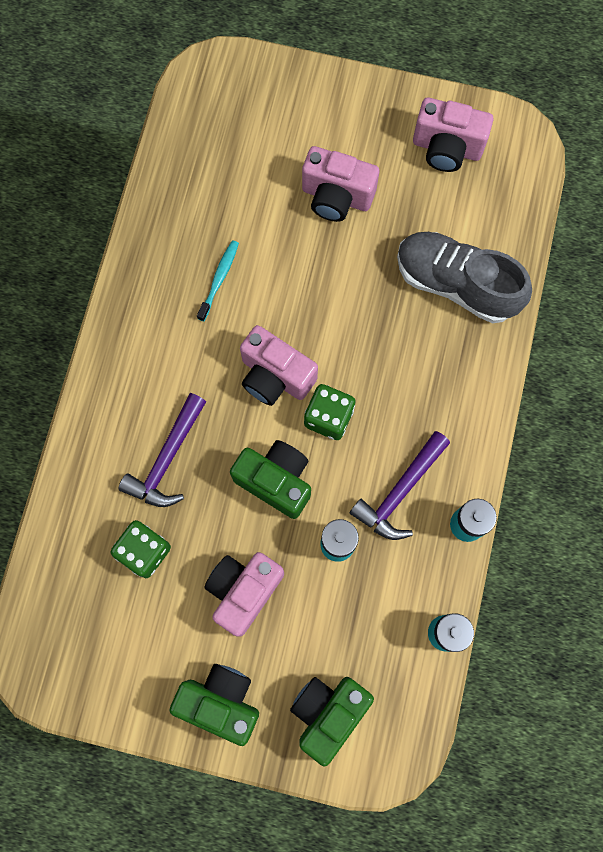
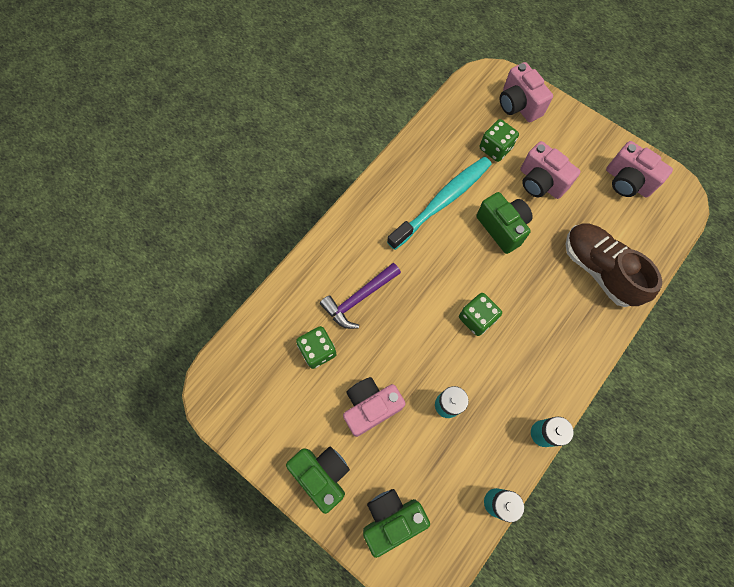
camera: 25 degrees right, 5 degrees down
(219, 279) = (442, 201): turquoise toothbrush -> turquoise toothbrush, size x2.21
(258, 174) = (495, 148): none -> green dice
(275, 376) = (452, 277): pink camera -> pink camera (518, 105)
(276, 481) = (423, 344): green camera -> green camera (502, 228)
(400, 491) = (505, 389): purple hammer -> none
(456, 284) = (599, 269): grey shoe -> brown shoe

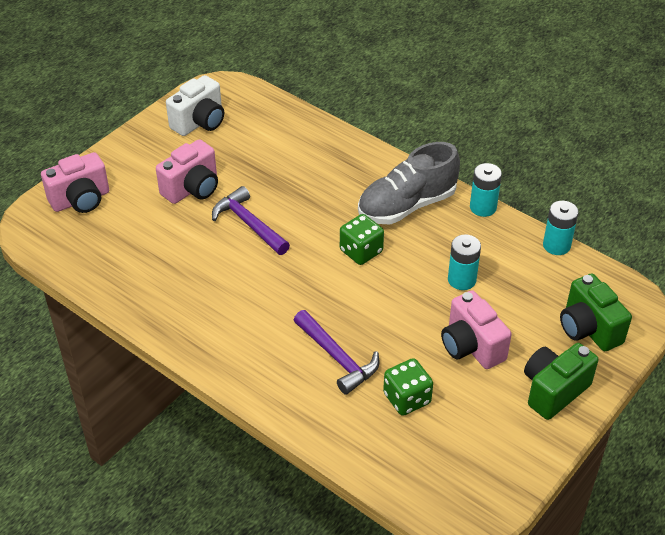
camera: 90 degrees left, 25 degrees down
(442, 201) = (209, 276): turquoise toothbrush -> none
(495, 148) = (140, 224): green dice -> none
(502, 228) = (249, 224): green camera -> purple hammer
(538, 360) = (407, 205): none -> grey shoe
(599, 269) = (304, 152): brown shoe -> none
(627, 182) = (200, 122): pink camera -> white camera

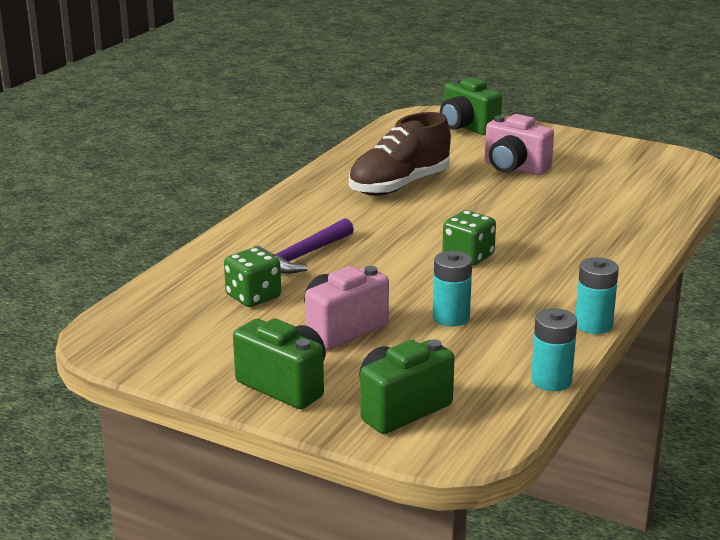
camera: 80 degrees right, 20 degrees down
(81, 200) = (467, 127): pink camera -> green camera
(200, 122) = (622, 160): white camera -> none
(204, 270) = (399, 186): none -> brown shoe
(249, 224) = (478, 198): purple hammer -> none
(407, 205) = (563, 276): grey shoe -> none

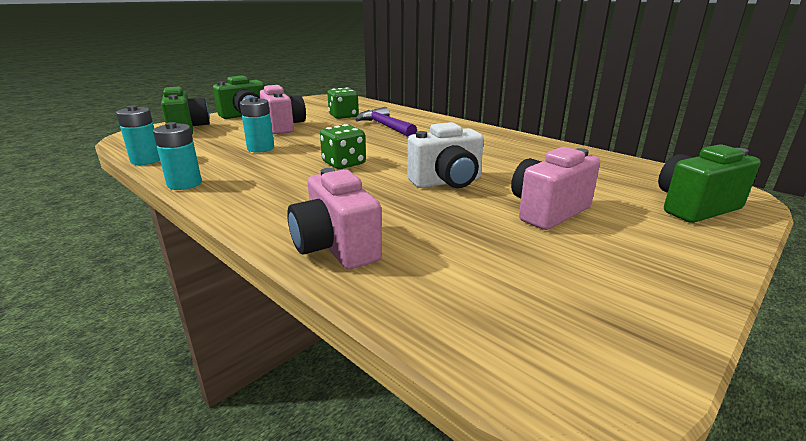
camera: 105 degrees right, 0 degrees up
(399, 186) = (502, 159): brown shoe -> none
(483, 204) = (447, 182): none -> white camera
(639, 228) = (336, 248): none -> pink camera

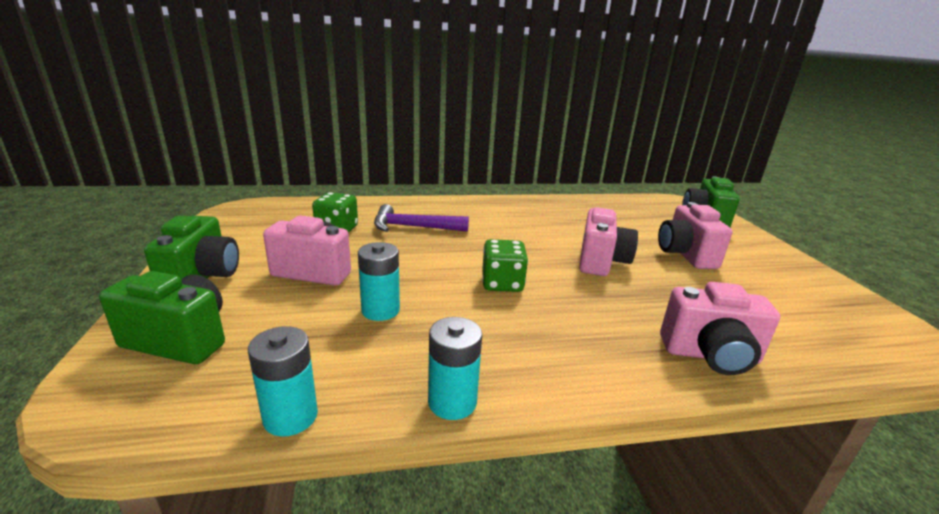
camera: 55 degrees left, 0 degrees up
(447, 182) = (601, 262): white camera -> pink camera

